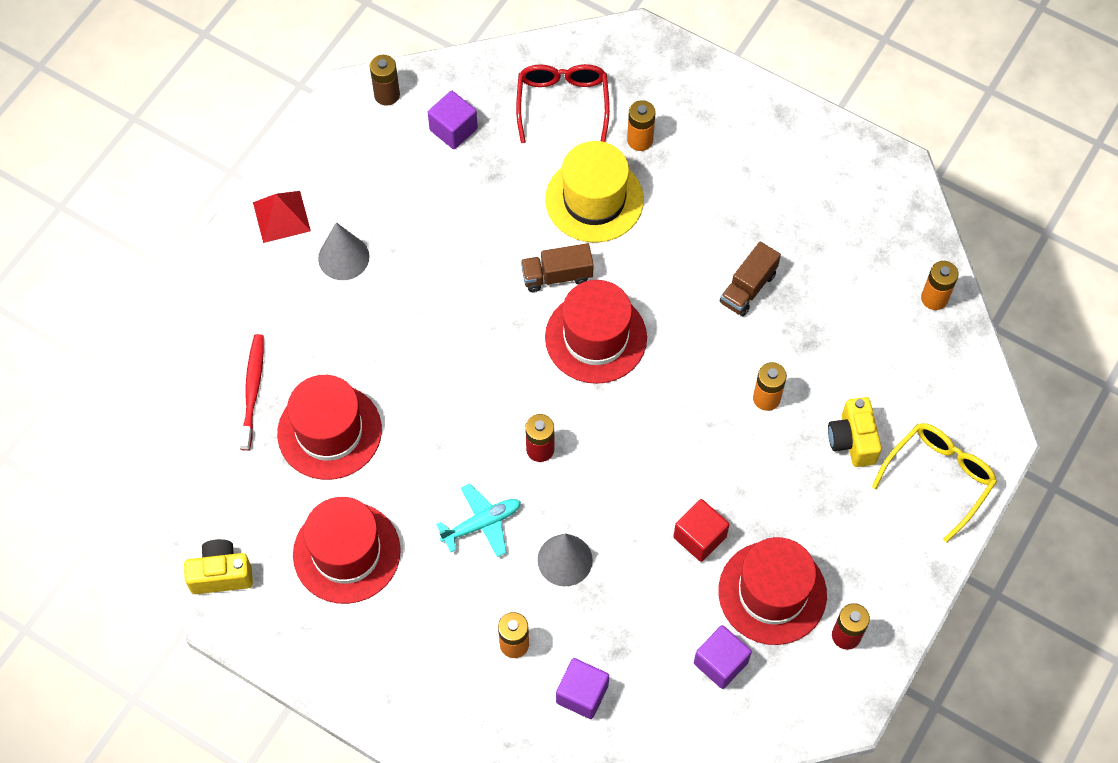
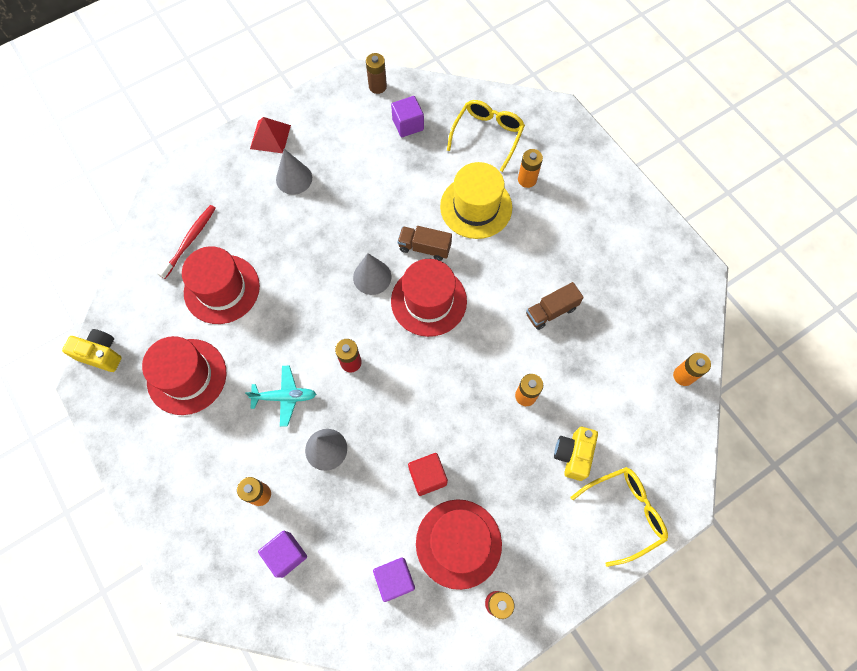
camera: 25 degrees right, 5 degrees up
(511, 338) = (372, 277): none -> grey cone
(562, 103) = (487, 135): red glasses -> yellow glasses

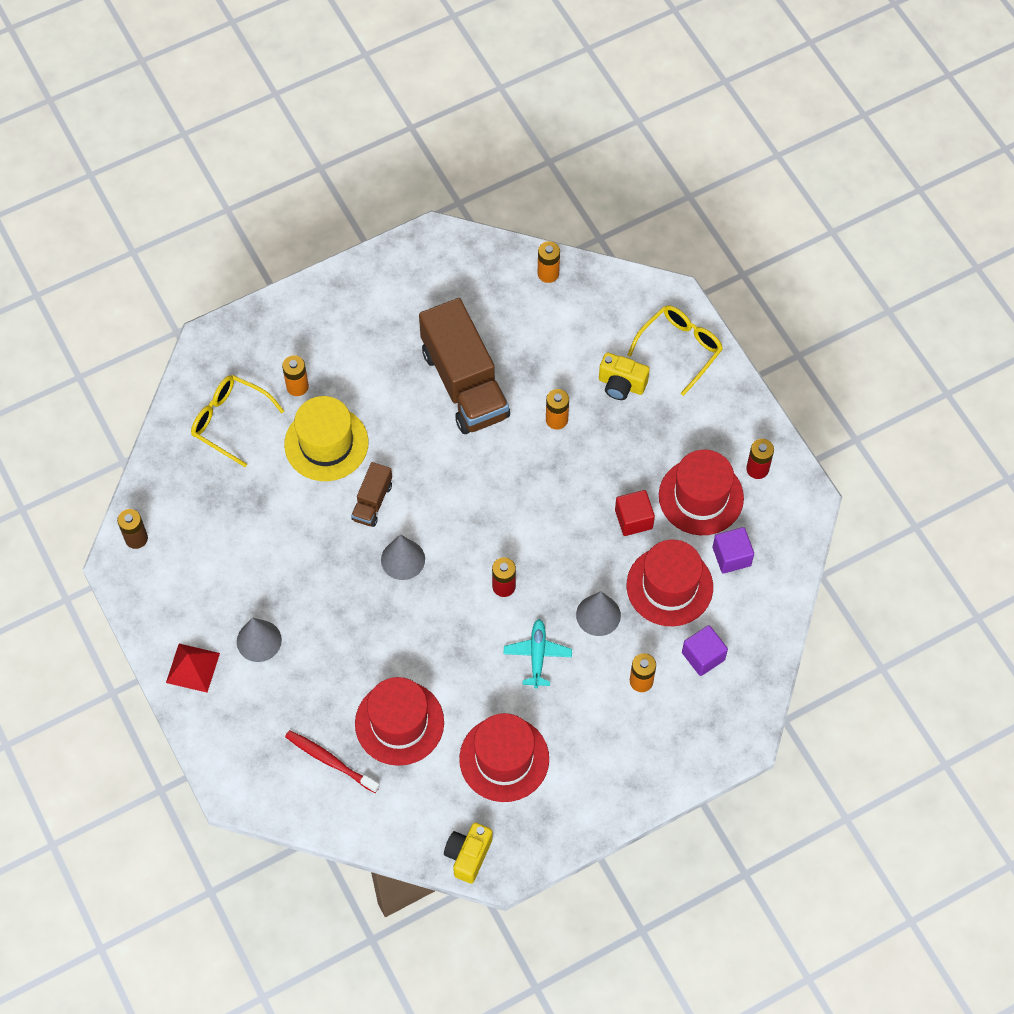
camera: 85 degrees left, 5 degrees down
(408, 124) = (200, 507): purple cube -> none
(428, 301) = (439, 503): red hat -> red hat (669, 586)
(551, 311) = (464, 383): brown truck -> brown truck, size x2.15
(624, 513) = (680, 348): yellow glasses -> yellow glasses turned 60 degrees clockwise

